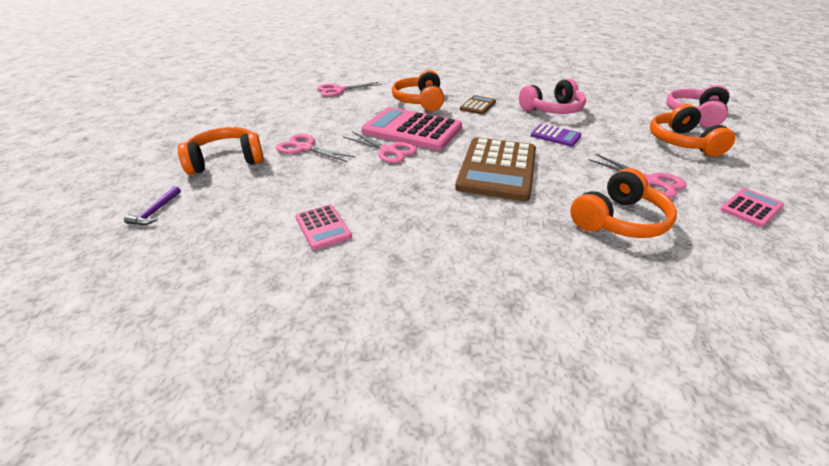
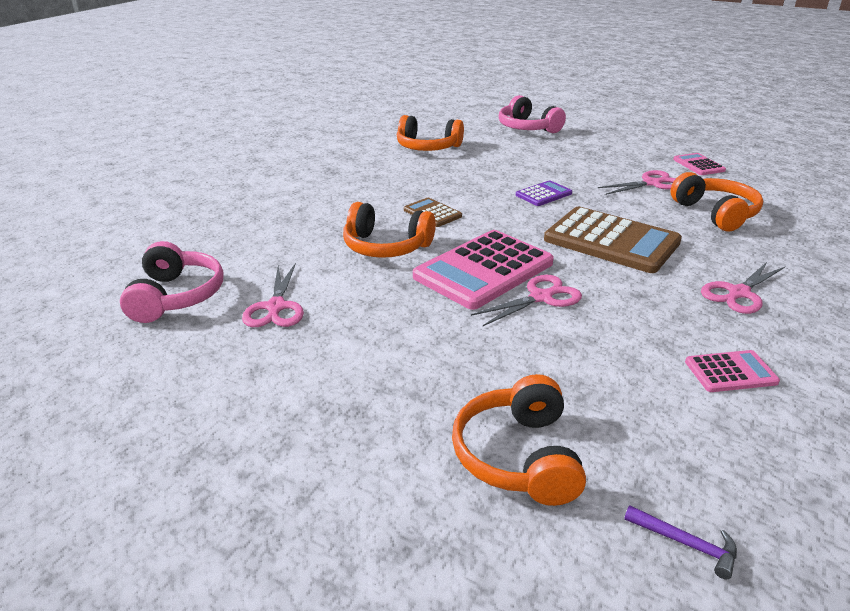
camera: 70 degrees left, 5 degrees down
(305, 148) = (503, 366): pink scissors -> pink scissors (739, 293)
(552, 110) = (475, 178): pink headphones -> pink headphones (176, 296)
(682, 142) = (582, 150): orange headphones -> orange headphones (427, 147)

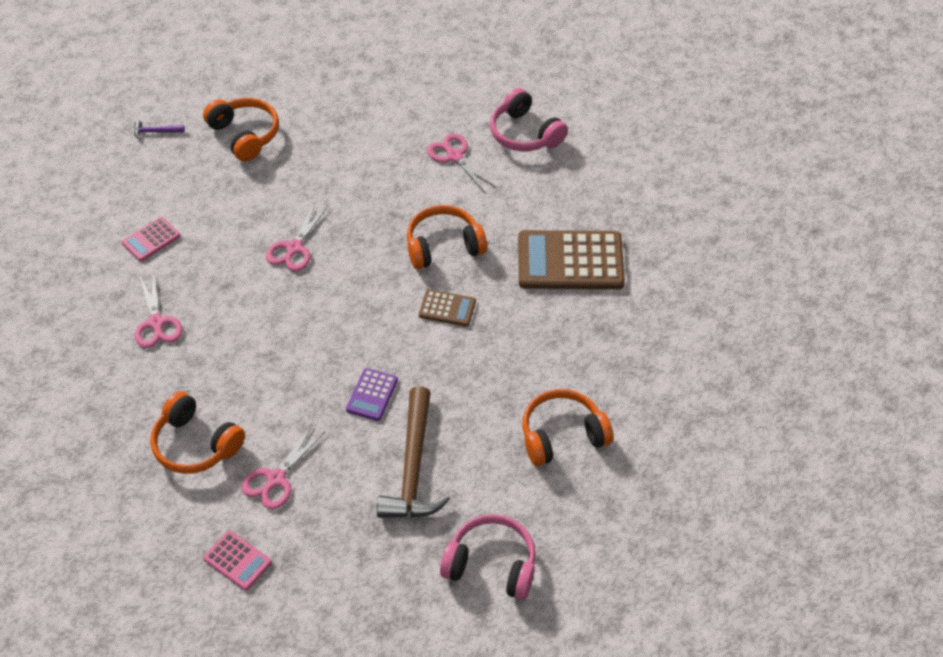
camera: 145 degrees right, 20 degrees up
(484, 270) = (351, 256): pink calculator -> none
(542, 162) = (413, 468): none -> brown hammer
(611, 241) = (274, 345): brown calculator -> brown calculator (570, 261)
(739, 293) = (156, 323): pink scissors -> pink scissors turned 150 degrees clockwise

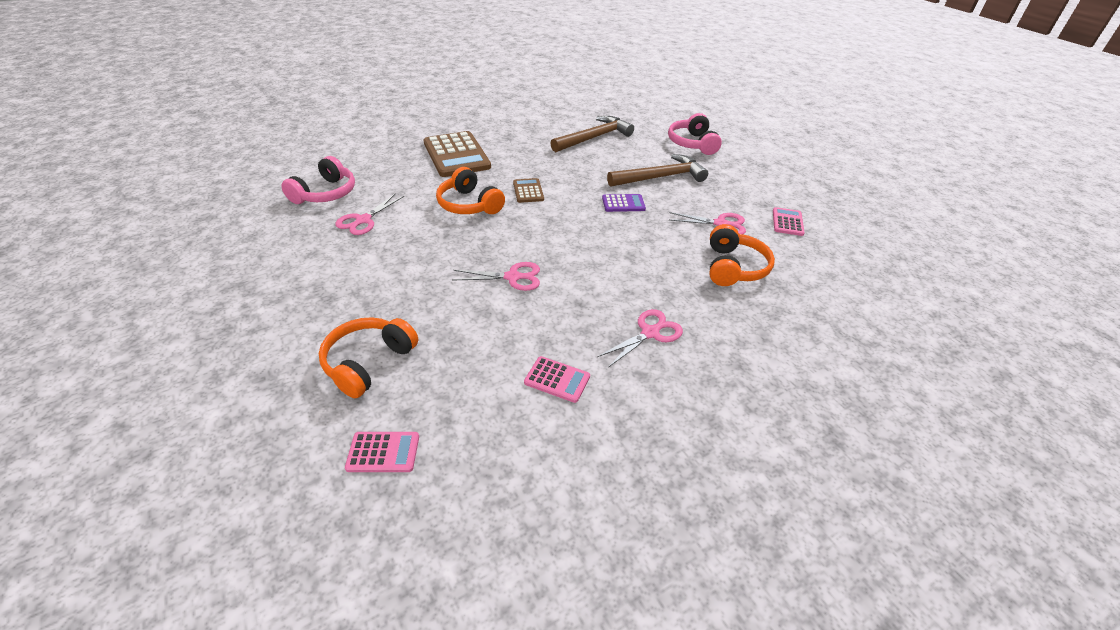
camera: 115 degrees left, 10 degrees down
(155, 132) = (383, 452): purple hammer -> pink calculator
(562, 435) = (594, 138): orange headphones -> brown hammer

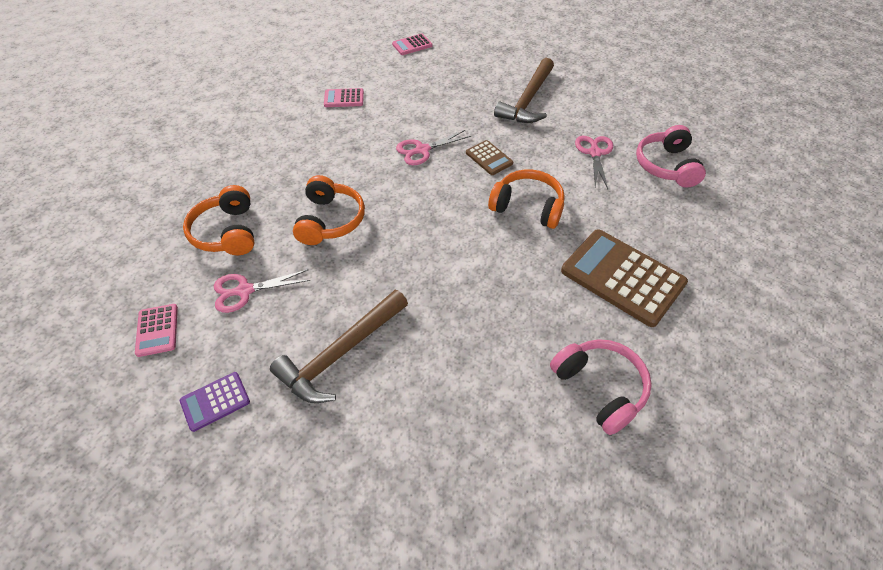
camera: 155 degrees right, 10 degrees up
(368, 362) = (462, 71): orange headphones -> orange headphones (330, 220)
(528, 191) = (487, 251): brown calculator -> brown calculator (489, 158)
(594, 138) = (483, 417): brown hammer -> brown hammer (527, 100)
(623, 203) = (369, 277): purple calculator -> purple calculator (215, 401)
(650, 333) = (292, 145): pink scissors -> none
(692, 143) = (313, 487): pink headphones -> pink headphones (600, 388)

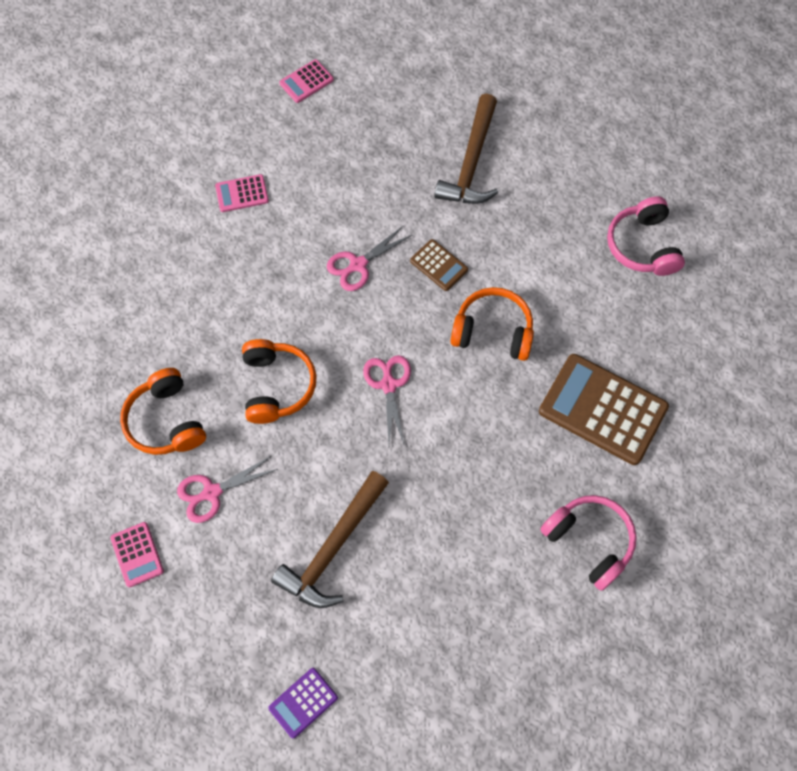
camera: 10 degrees left, 15 degrees up
(215, 401) = (225, 620): purple calculator -> purple calculator (303, 702)
(595, 153) = (560, 238): pink scissors -> pink scissors (388, 385)

